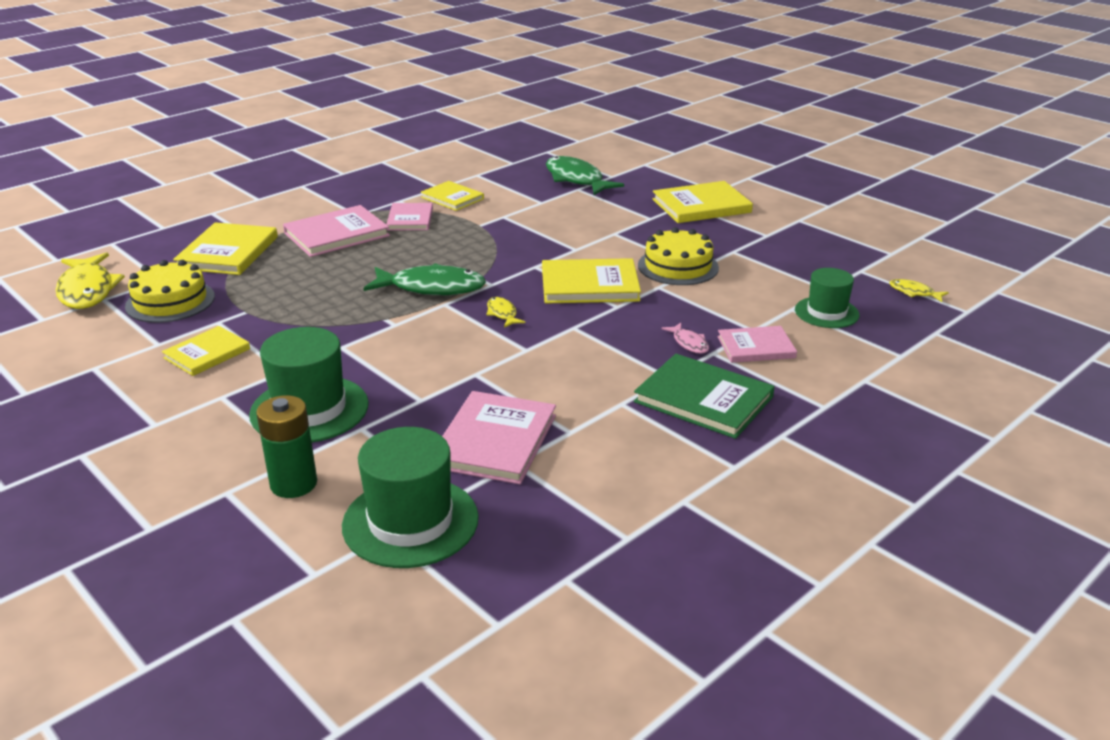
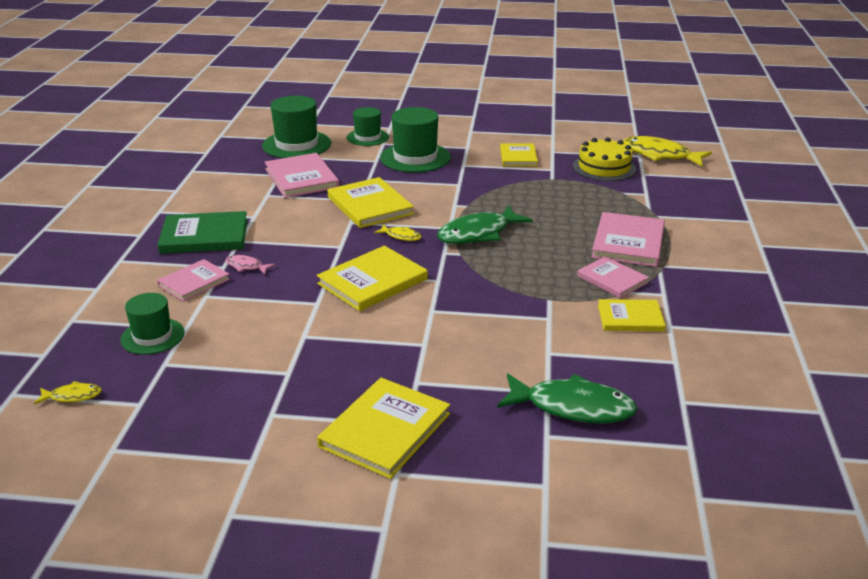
camera: 140 degrees right, 0 degrees up
(228, 252) = (656, 201): yellow book -> yellow book (370, 206)
(293, 484) = (367, 137): green battery -> green hat
(678, 266) = (322, 330): yellow cake -> none

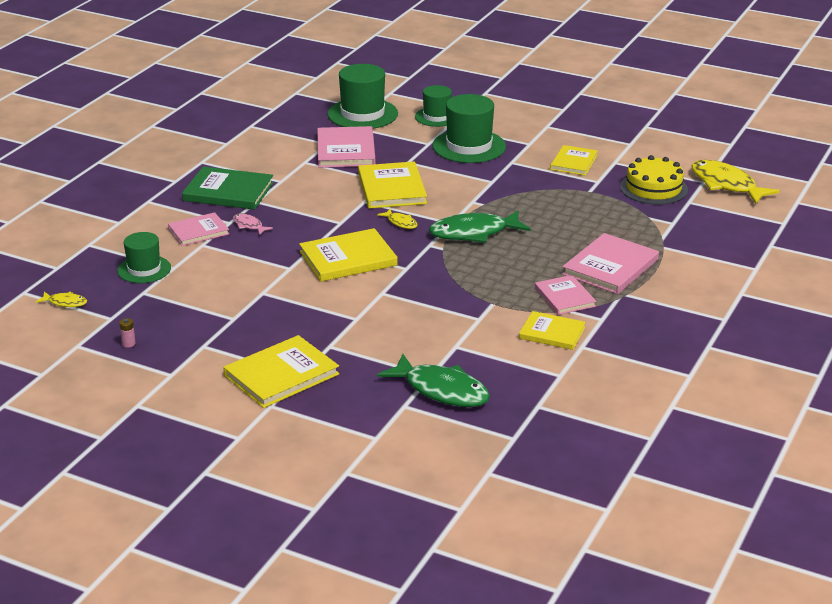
camera: 20 degrees right, 0 degrees up
(178, 432) = (128, 344): none -> pink battery

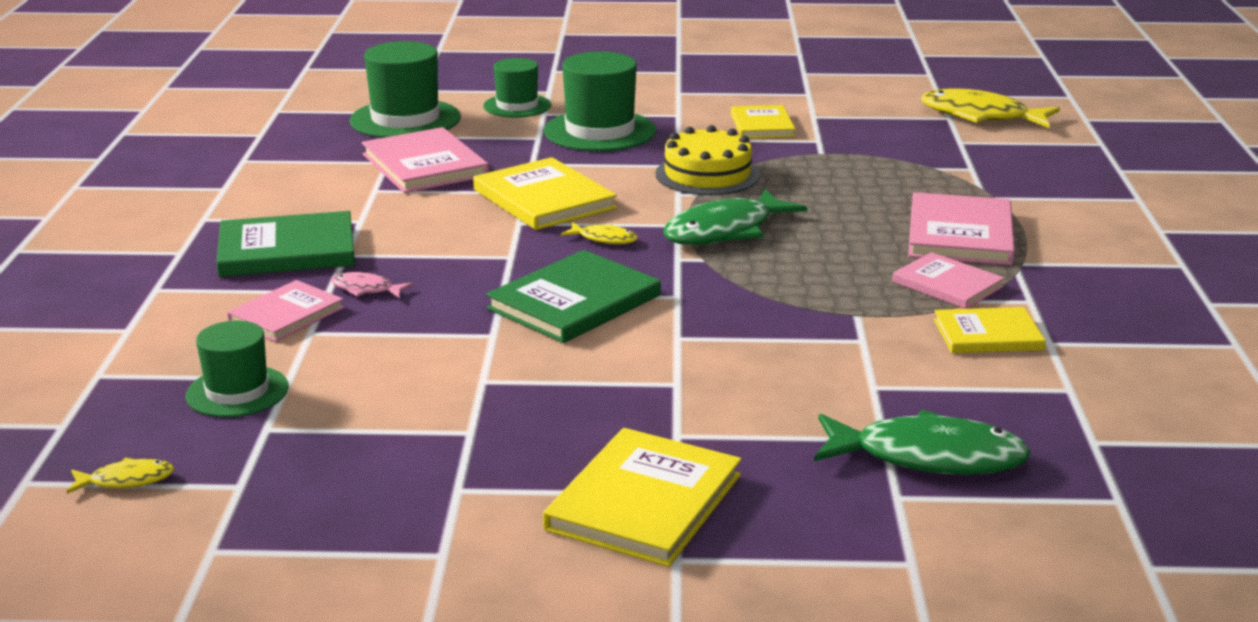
camera: 25 degrees left, 5 degrees down
(128, 344) = (313, 521): pink battery -> none
(348, 258) = (574, 302): yellow book -> green book
(653, 188) = (898, 135): yellow cake -> yellow cake (707, 174)

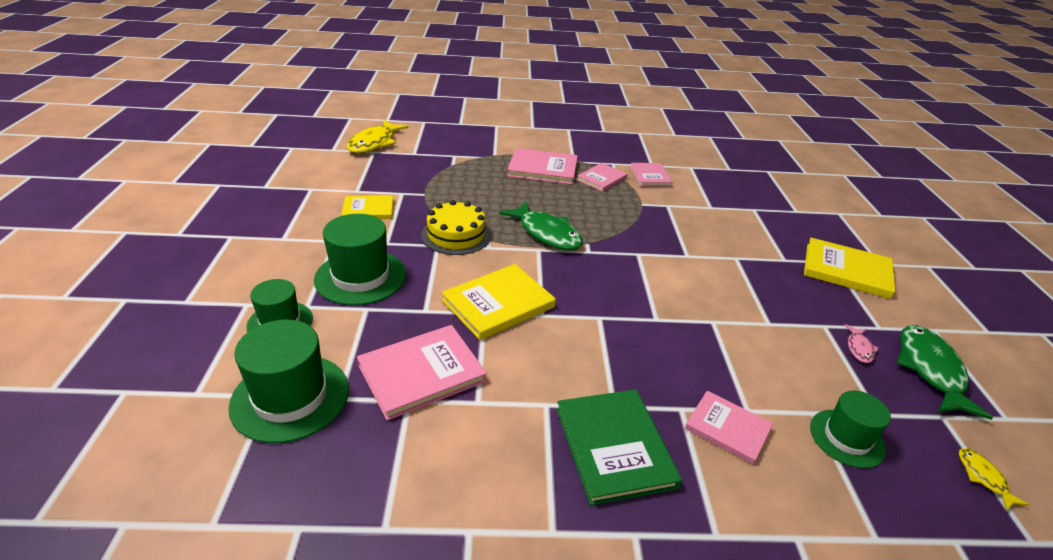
camera: 95 degrees left, 10 degrees up
(366, 289) = (671, 386): pink fish -> pink fish (859, 348)
(574, 302) = (658, 290): green book -> none
(604, 239) = (565, 278): yellow fish -> none
(928, 457) = (762, 201): green fish -> green fish (930, 370)
(988, 335) = (650, 176): yellow book -> pink book

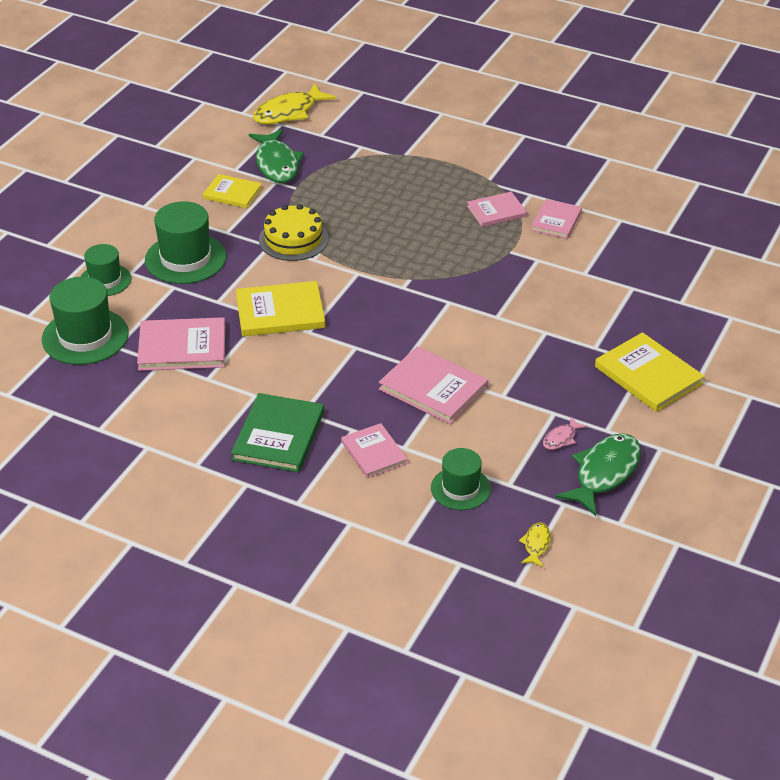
camera: 30 degrees right, 5 degrees up
(543, 169) = (442, 184): pink book -> pink book (433, 388)
(547, 234) = (379, 259): green fish -> green fish (276, 164)

